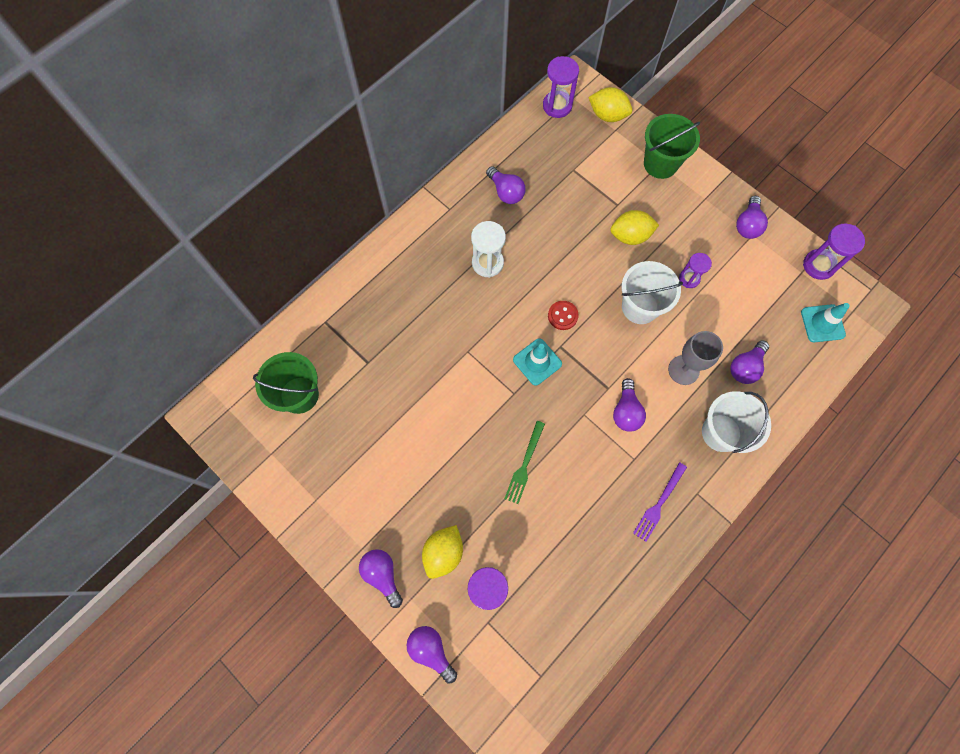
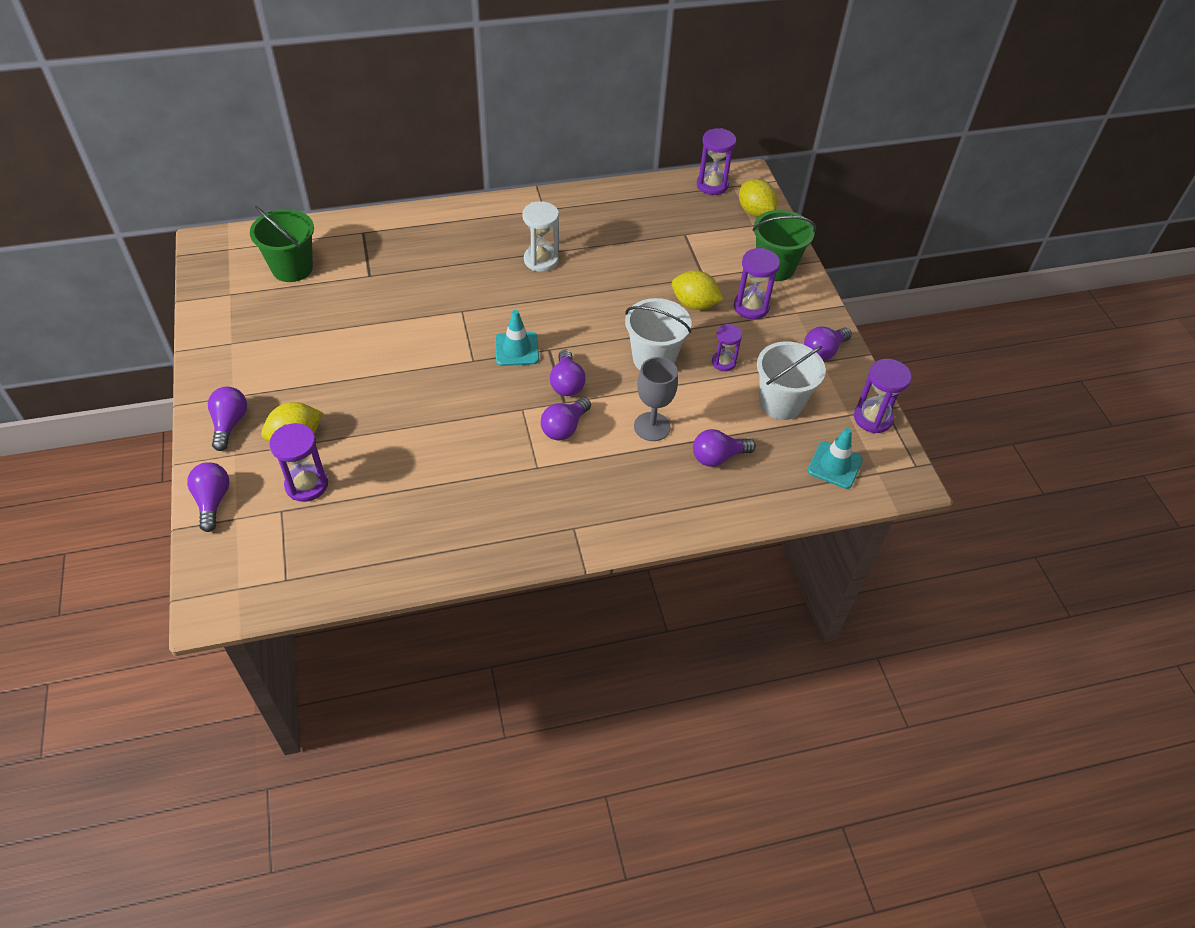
camera: 30 degrees right, 20 degrees down
(506, 192) = (606, 221): purple light bulb -> purple light bulb (566, 383)
(524, 465) = (431, 416): green fork -> none
(562, 316) = (573, 329): red button -> none
(659, 504) = (527, 514): purple fork -> none
(671, 213) = (751, 307): none -> purple hourglass
(721, 432) = (644, 494): white bucket -> white bucket (781, 403)

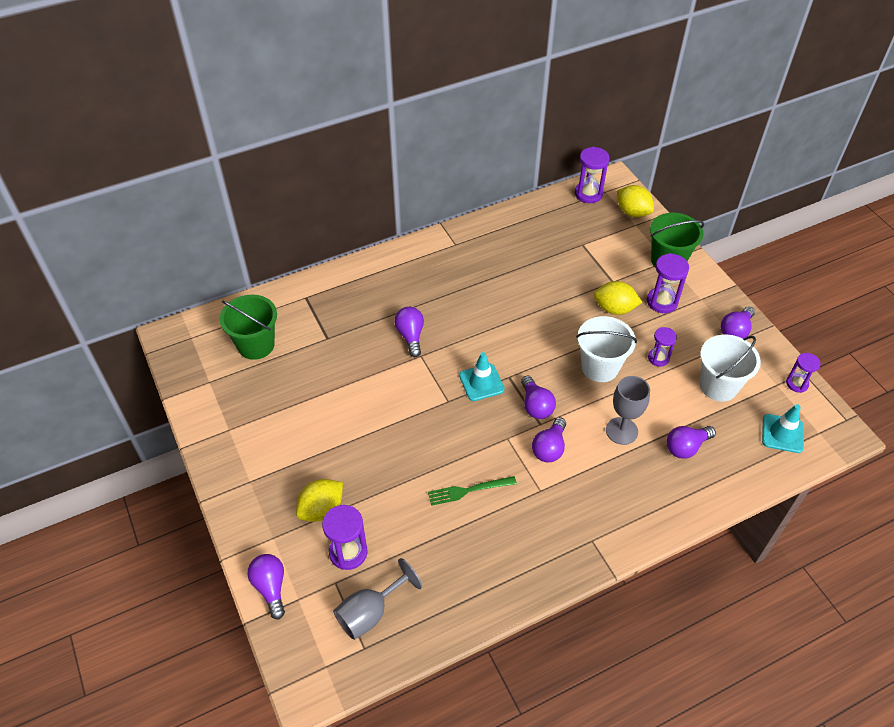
camera: 10 degrees left, 0 degrees up
(229, 424) = (257, 509): purple light bulb -> purple light bulb (410, 336)
(306, 547) = (370, 612): none -> grey goblet
(459, 451) = (468, 490): none -> green fork
(541, 260) = (470, 293): white hourglass -> none
(873, 418) = (797, 384): purple hourglass -> purple hourglass, size x0.65

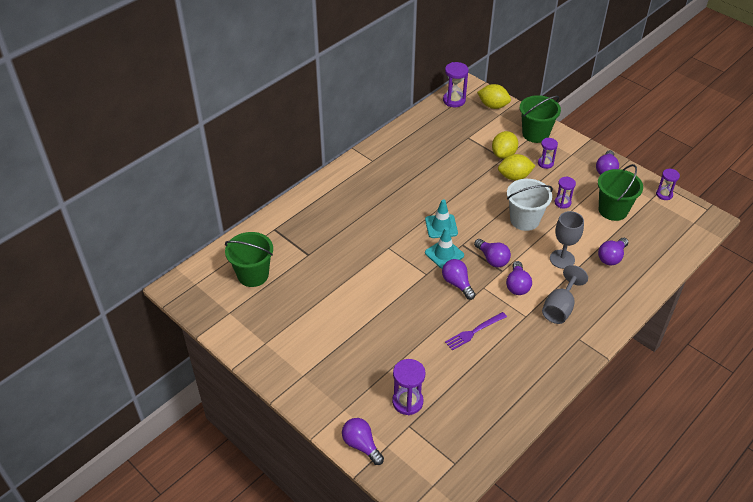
camera: 20 degrees left, 5 degrees down
(322, 509) = (371, 378): yellow lemon -> yellow lemon (503, 154)
(370, 612) = (446, 437): grey goblet -> grey goblet (560, 308)
(410, 336) = (373, 235): purple light bulb -> purple light bulb (457, 284)
(468, 490) = (474, 332): green fork -> purple fork
(662, 302) = (545, 163): purple hourglass -> purple hourglass, size x0.65
(718, 386) = (613, 210): white bucket -> green bucket
(782, 433) = (670, 230): turquoise traffic cone -> turquoise traffic cone (441, 226)

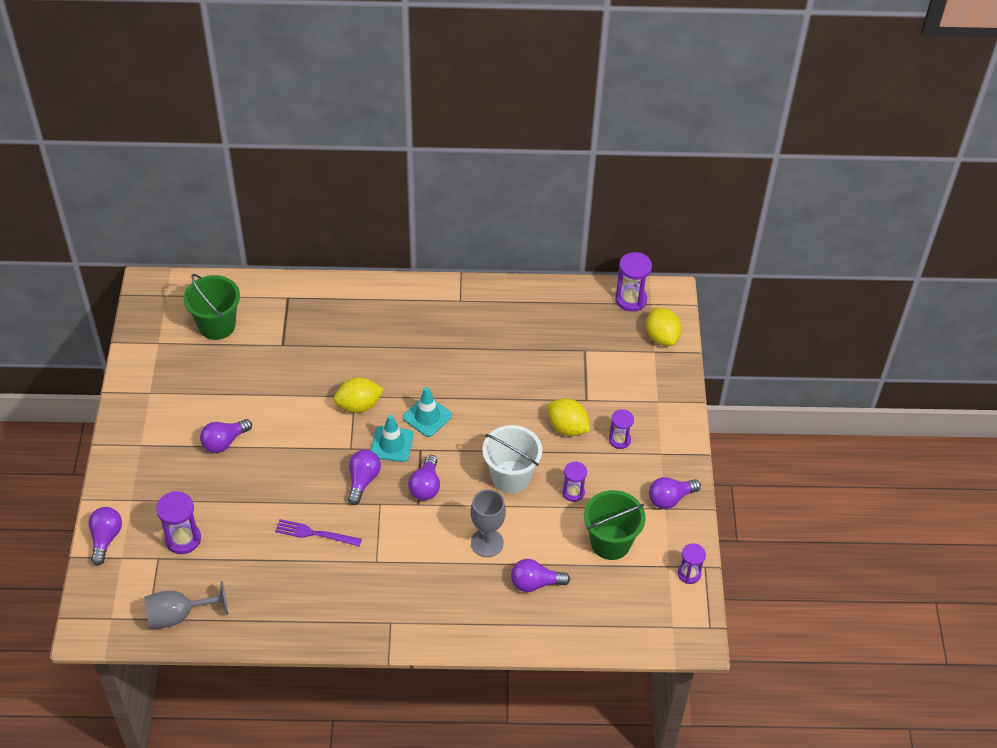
camera: 45 degrees right, 5 degrees up
(503, 154) = (592, 396): yellow lemon -> yellow lemon (359, 405)
(517, 285) = (410, 529): purple light bulb -> purple light bulb (224, 442)
(535, 134) = (658, 402): green bucket -> none
(560, 308) = (416, 582): grey goblet -> grey goblet (178, 615)

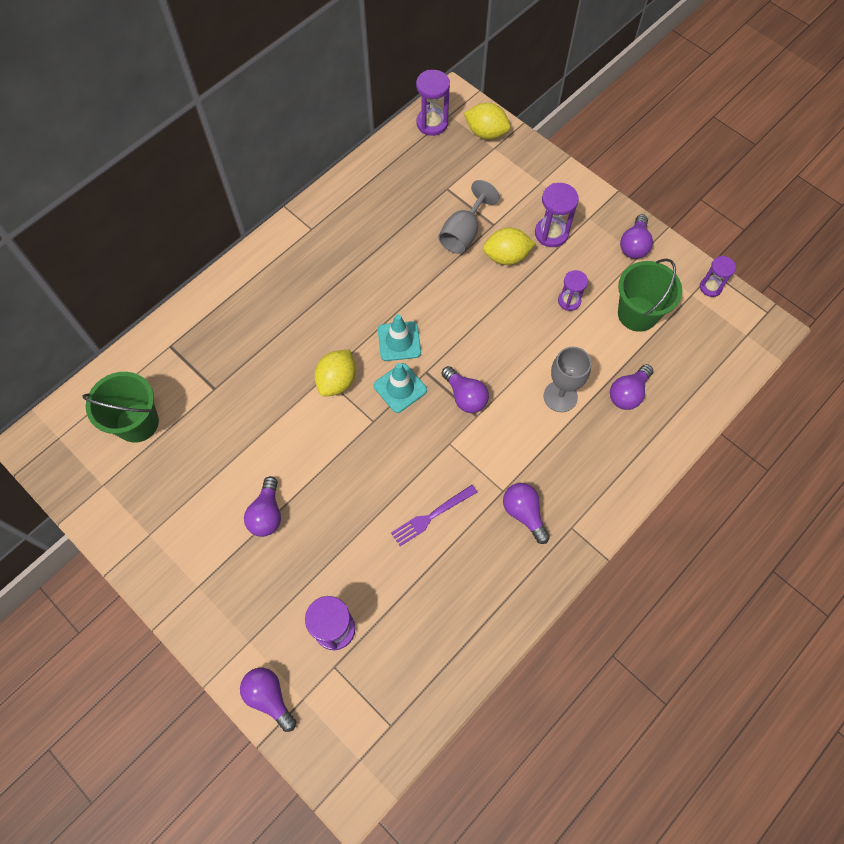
camera: 45 degrees left, 15 degrees up
(178, 615) = (411, 696): grey goblet -> grey goblet (463, 233)
(363, 480) = (414, 437): purple light bulb -> purple light bulb (524, 513)
(511, 477) = (514, 330): white bucket -> none
(619, 440) = (551, 233): purple hourglass -> purple hourglass, size x1.53

